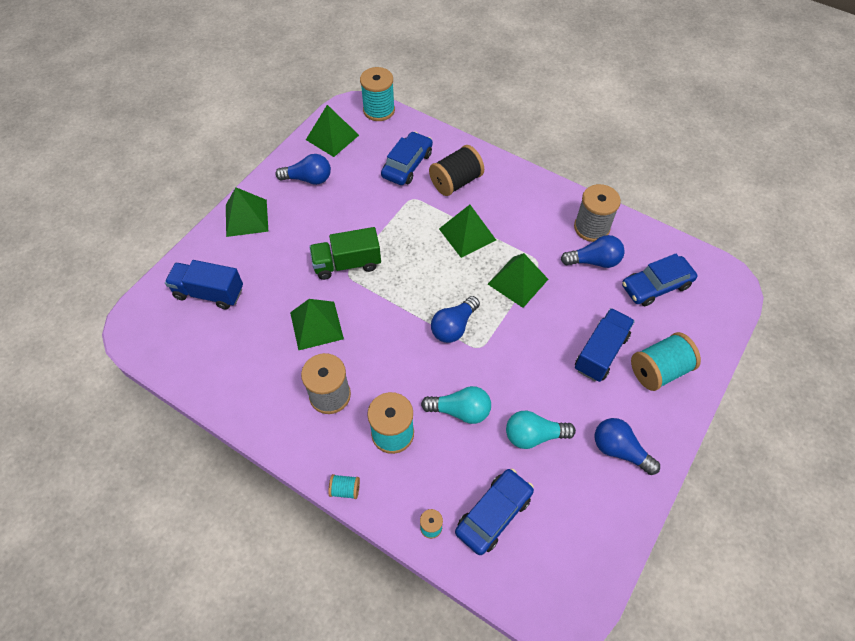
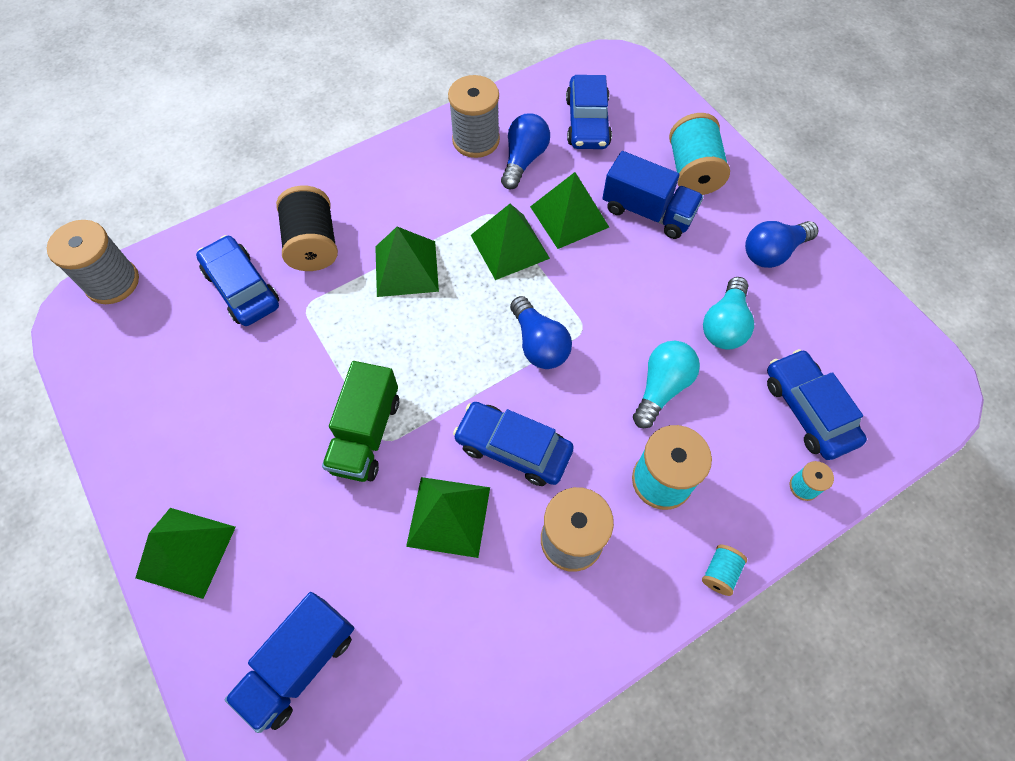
camera: 65 degrees left, 5 degrees up
(308, 179) = (173, 429): blue light bulb -> none
(332, 137) = (115, 364): green pyramid -> green pyramid (569, 216)
(374, 341) = (513, 448): none -> blue car
(379, 110) = (112, 282): turquoise spool -> grey spool
(600, 353) = (647, 212): blue truck -> blue truck turned 150 degrees clockwise

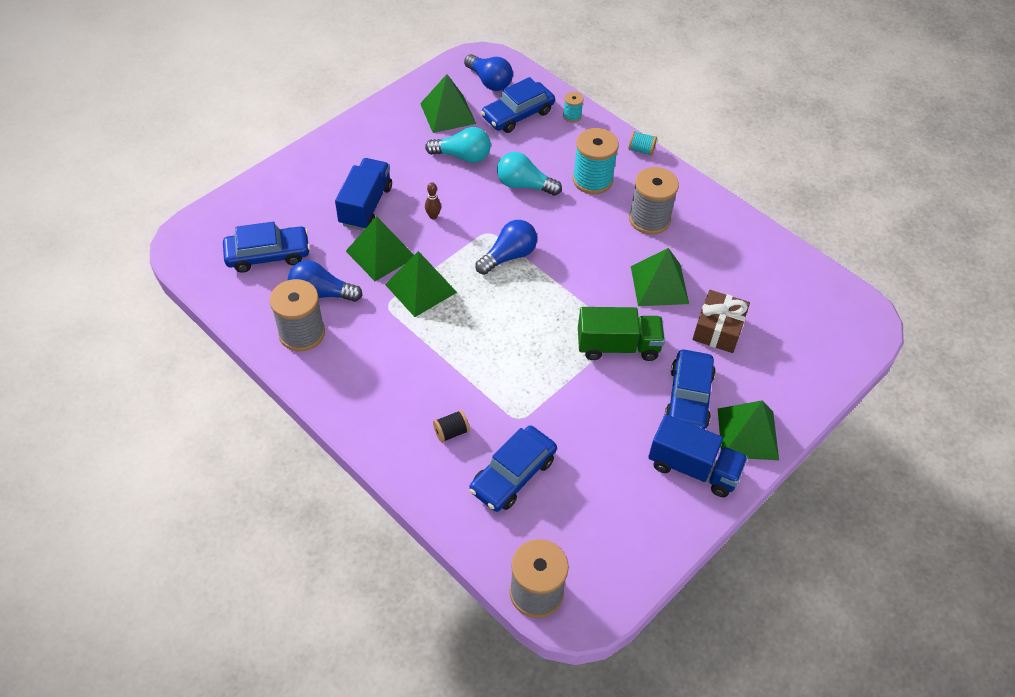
camera: 105 degrees left, 10 degrees down
(300, 664) = (785, 342): blue truck -> blue truck (693, 468)
(313, 244) = (451, 432): black spool -> black spool, size x0.48
(352, 572) = (718, 329): none -> brown gift
(406, 268) = (460, 355): green pyramid -> green pyramid (448, 113)
(513, 448) = (597, 258): blue car -> blue car (688, 398)
(620, 275) = (433, 216): none -> brown bowling pin
(692, 172) = (317, 182): turquoise spool -> none
(773, 252) = (391, 133): blue light bulb -> blue light bulb (489, 81)

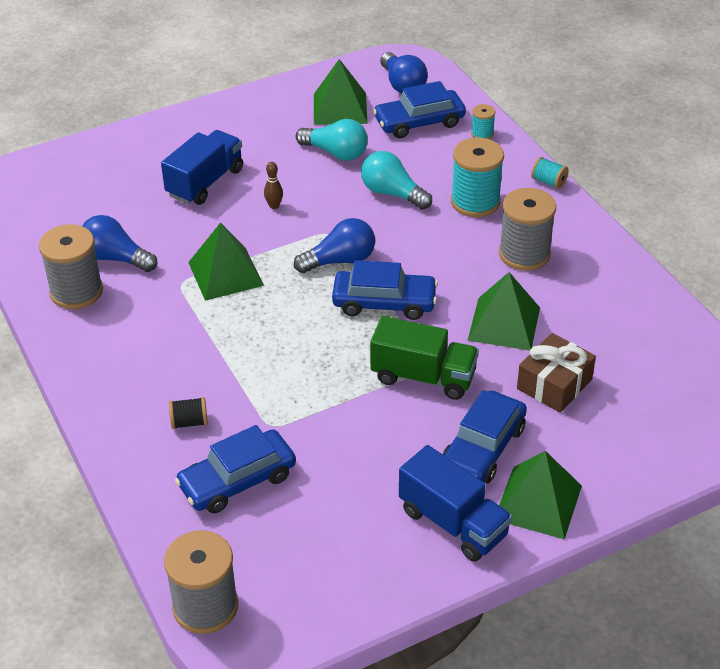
camera: 20 degrees right, 10 degrees down
(268, 255) = (78, 211): blue car -> blue car (384, 303)
(380, 254) = (198, 232): green pyramid -> none

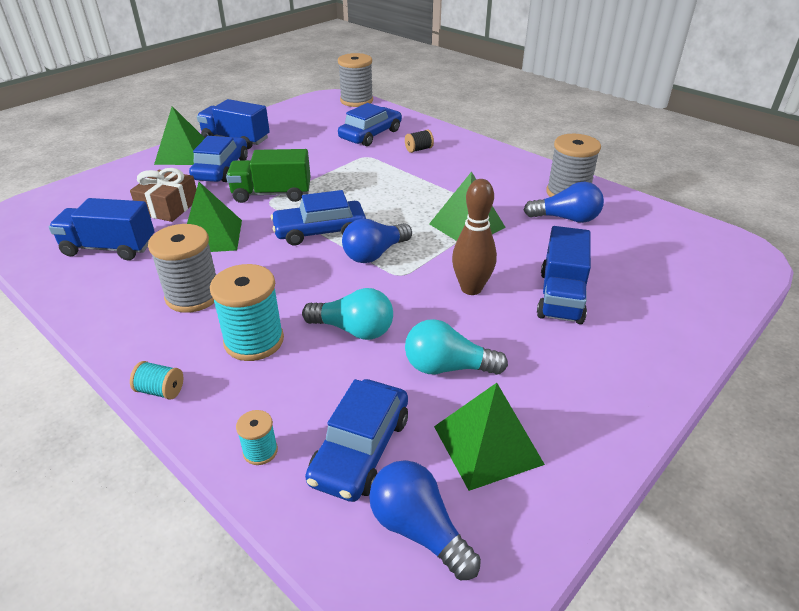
camera: 160 degrees right, 5 degrees down
(274, 206) = (471, 288): brown bowling pin -> brown bowling pin, size x2.06
(419, 122) = (360, 449): blue car -> blue car turned 150 degrees clockwise
(615, 332) = (109, 248): none -> blue truck

